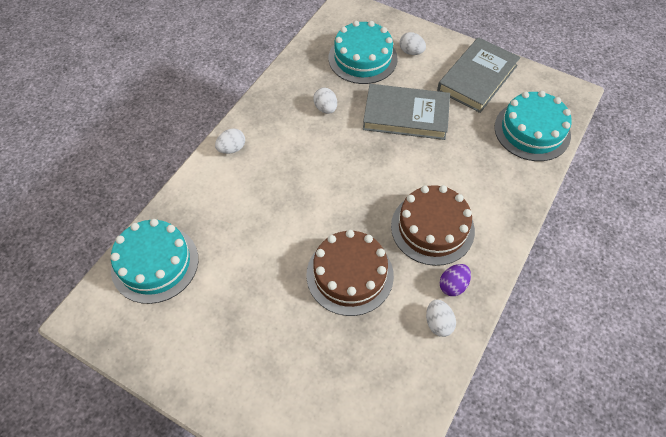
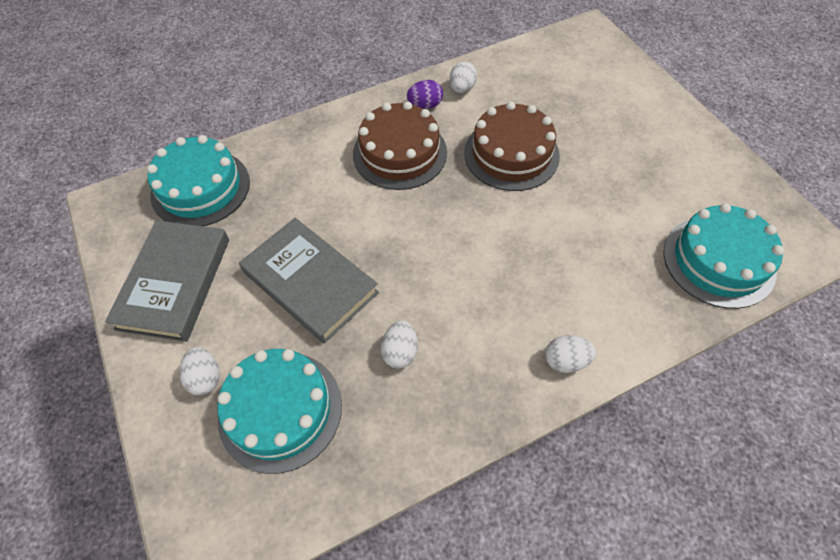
camera: 145 degrees left, 0 degrees up
(477, 78) = (174, 283): grey book -> grey book turned 60 degrees counterclockwise

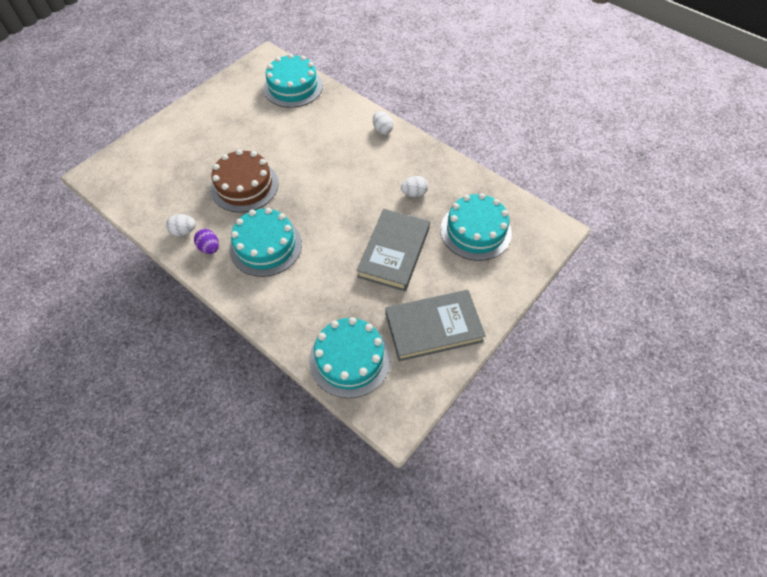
camera: 115 degrees left, 0 degrees up
(205, 378) = (480, 274): white egg -> none
(400, 153) = (266, 246): brown cake -> turquoise cake

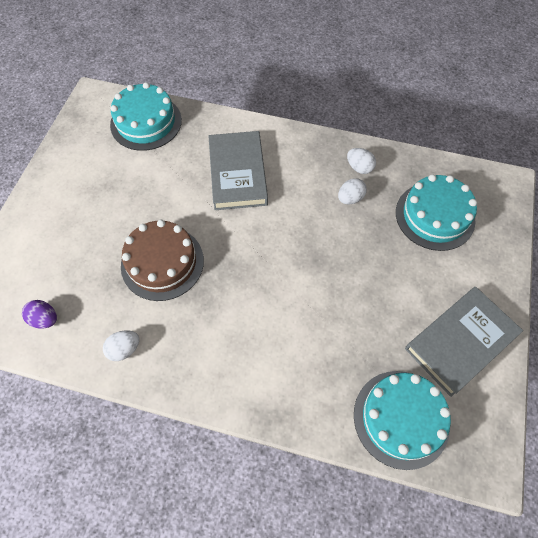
camera: 25 degrees left, 5 degrees up
(210, 248) = (168, 356): purple egg -> purple egg (45, 319)
(266, 246) = (231, 326): turquoise cake -> none
(382, 130) = (274, 138): white egg -> white egg (359, 168)
(394, 252) = (370, 274): grey book -> grey book (237, 173)

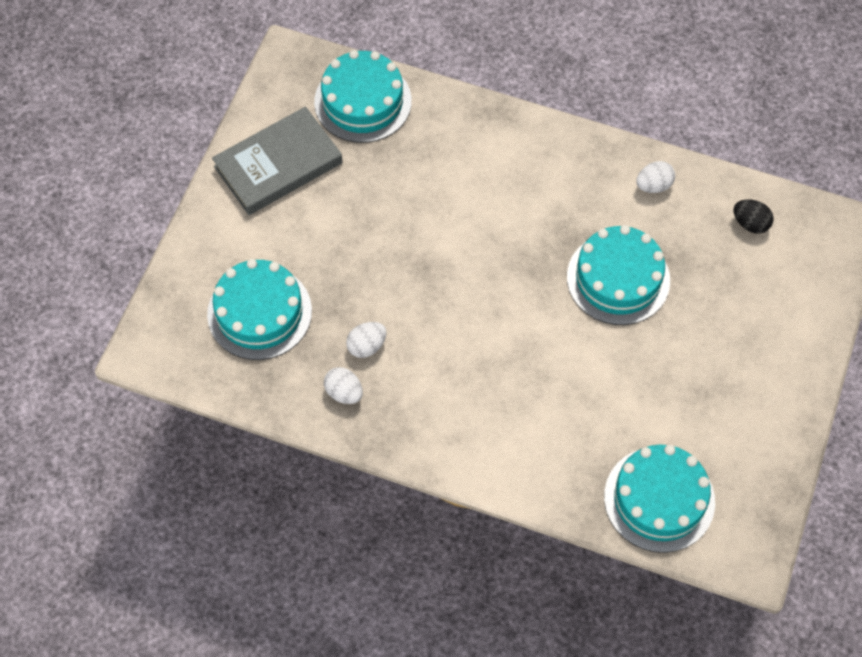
camera: 175 degrees left, 0 degrees up
(45, 319) = (750, 223): purple egg -> black egg
(162, 262) = (618, 278): brown cake -> turquoise cake
(237, 173) = (519, 397): grey book -> none

